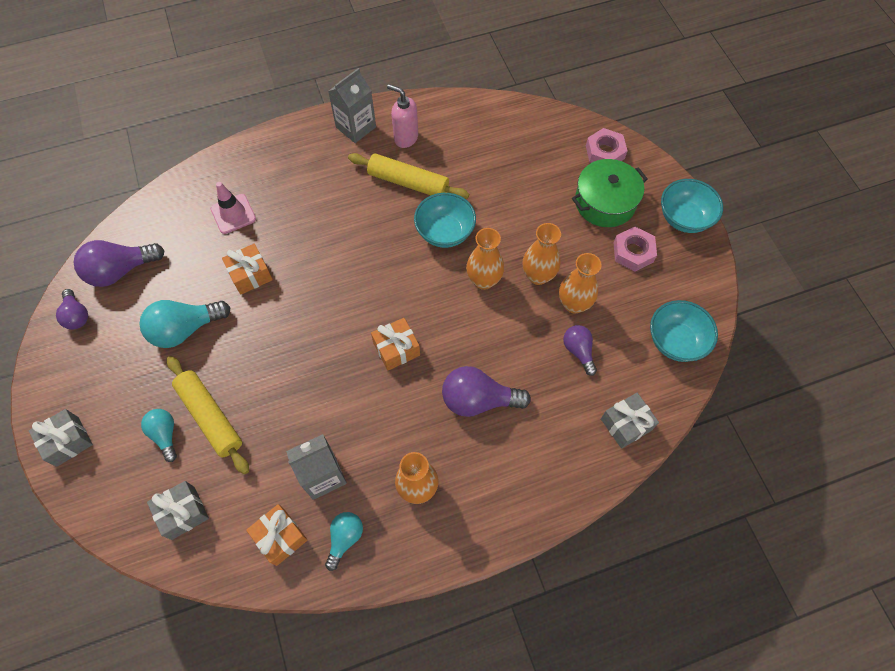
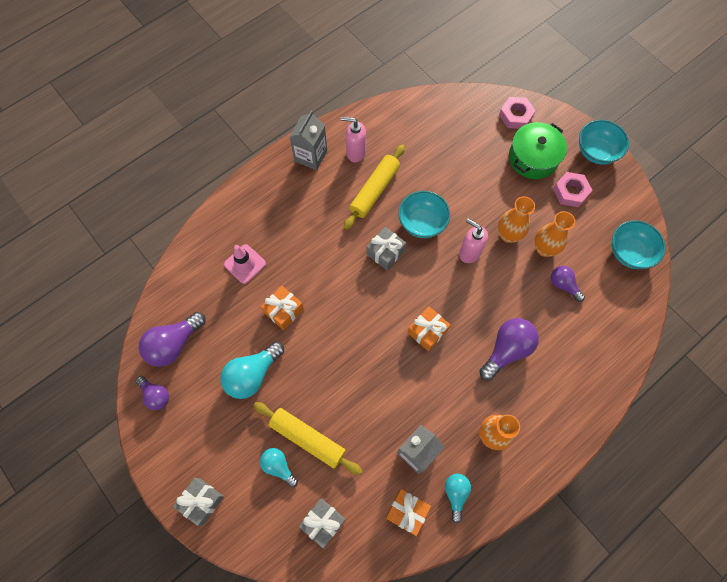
camera: 20 degrees left, 5 degrees up
(408, 182) = (374, 190): yellow rolling pin -> yellow rolling pin turned 60 degrees counterclockwise
(478, 400) = (507, 350): purple light bulb -> purple light bulb turned 150 degrees clockwise
(483, 280) = (469, 253): orange vase -> pink soap dispenser
(626, 424) = (620, 330): grey gift -> grey gift (385, 252)

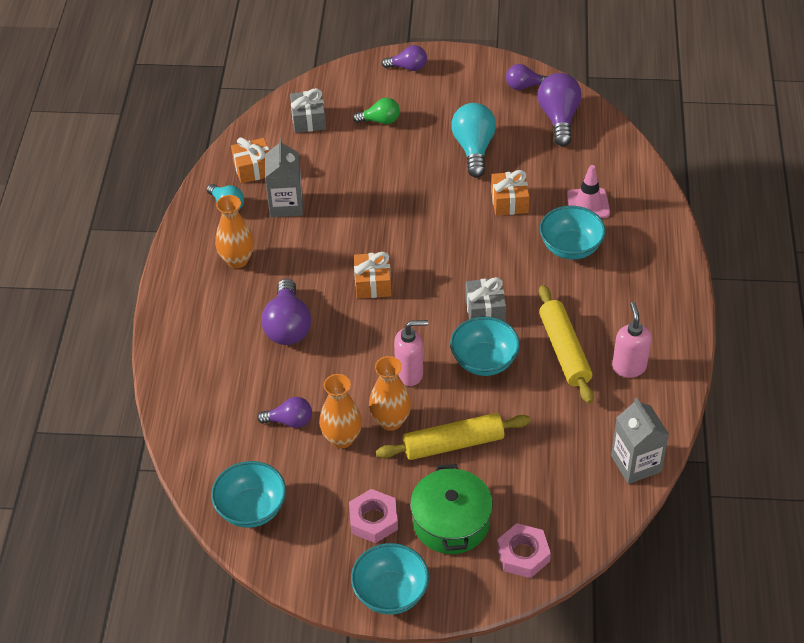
camera: 135 degrees right, 20 degrees down
(201, 501) = (408, 67): grey gift -> purple light bulb
(278, 466) = (380, 120): turquoise light bulb -> green light bulb
(292, 245) = (570, 247): none -> turquoise bowl
(308, 438) = (380, 149): yellow rolling pin -> yellow rolling pin (453, 444)
(311, 156) = (663, 327): grey carton -> grey carton (636, 463)
(355, 153) = (629, 367): pink soap dispenser -> pink soap dispenser turned 60 degrees counterclockwise

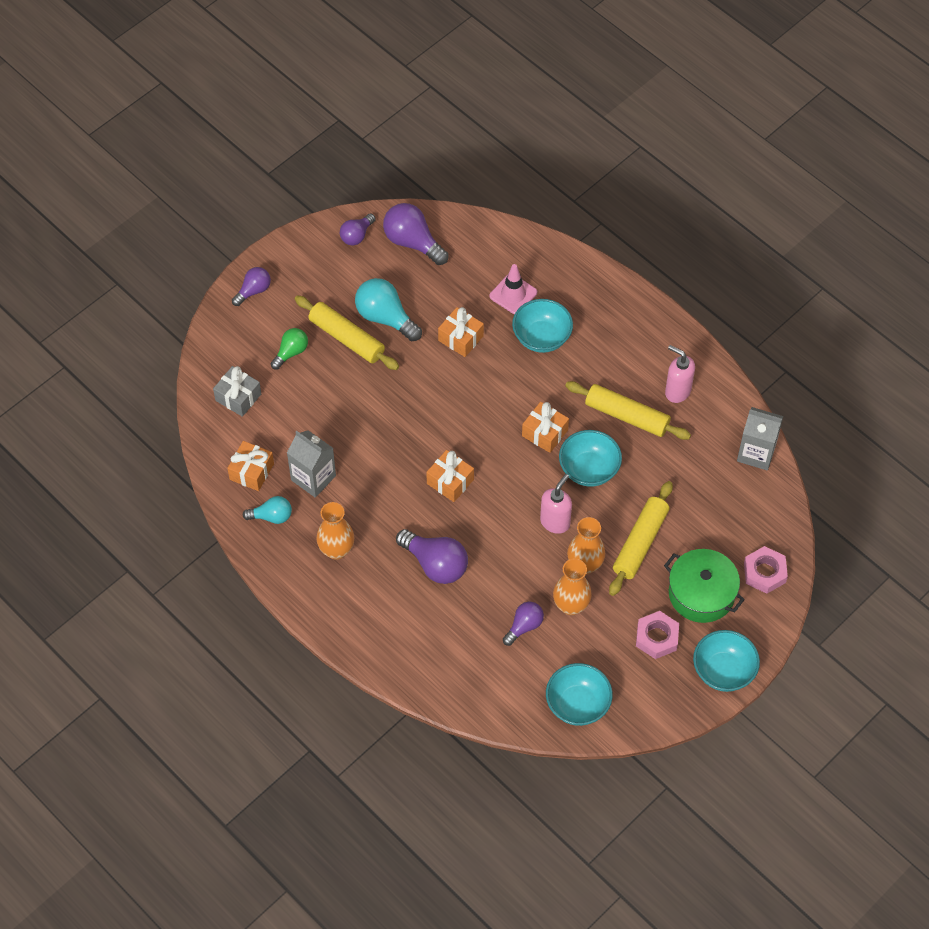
camera: 50 degrees left, 10 degrees up
(429, 141) = (347, 338): none -> yellow rolling pin
(485, 310) = (545, 433): grey gift -> orange gift

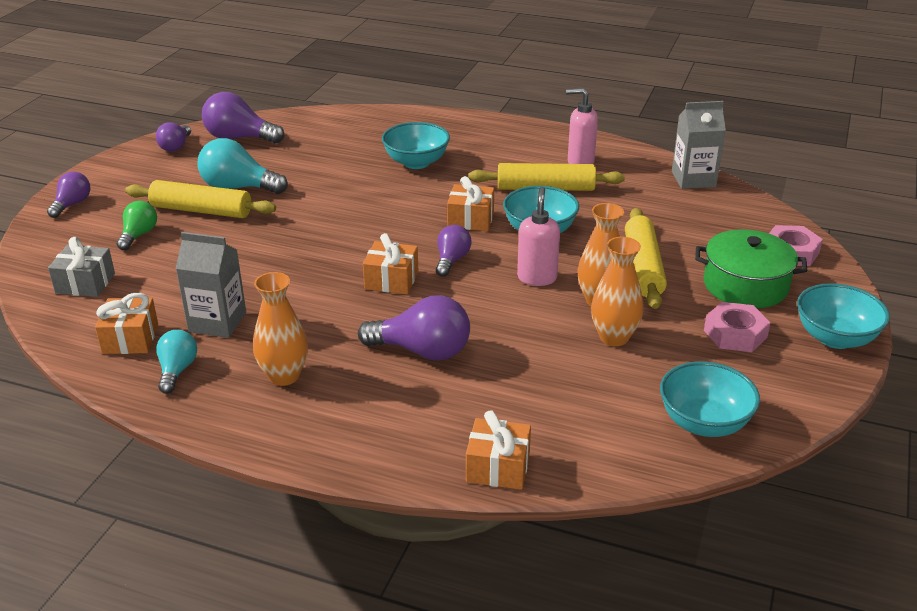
camera: 25 degrees left, 25 degrees down
(271, 516) = (177, 370): turquoise light bulb -> turquoise light bulb turned 60 degrees counterclockwise
(460, 338) = (331, 182): orange gift -> orange gift (498, 467)
(513, 294) = (366, 145): pink traffic cone -> none
(524, 626) = (575, 372): purple light bulb -> purple light bulb (451, 260)

